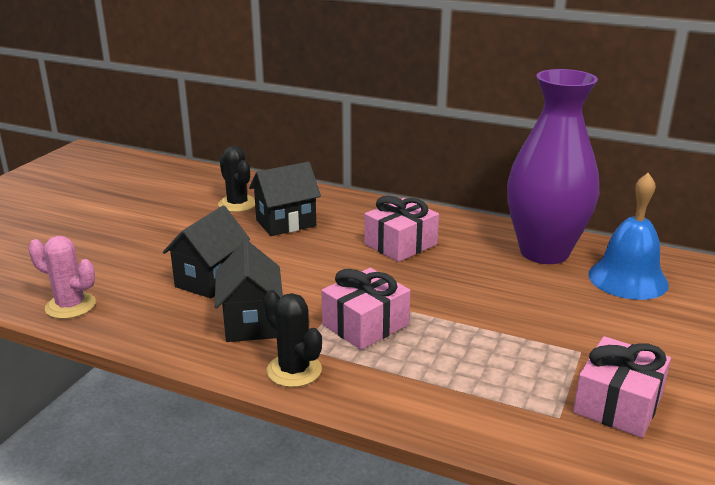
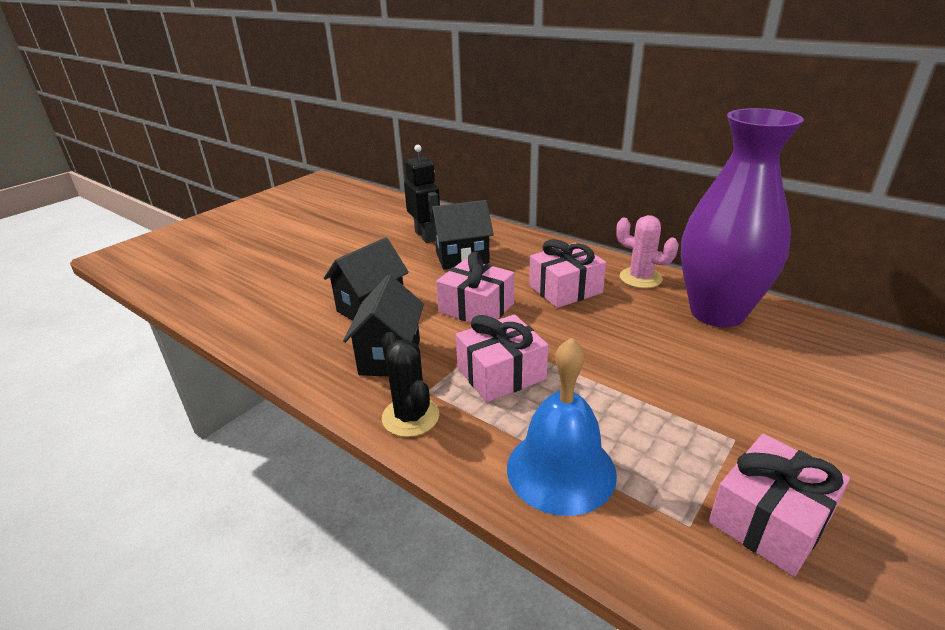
camera: 15 degrees right, 5 degrees up
(70, 306) = (240, 320): pink cactus -> pink cactus (640, 278)
(237, 204) = (425, 236): black cactus -> black robot
(319, 269) = (476, 308): none -> pink gift
(628, 279) = (810, 354): blue bell -> blue bell (561, 470)

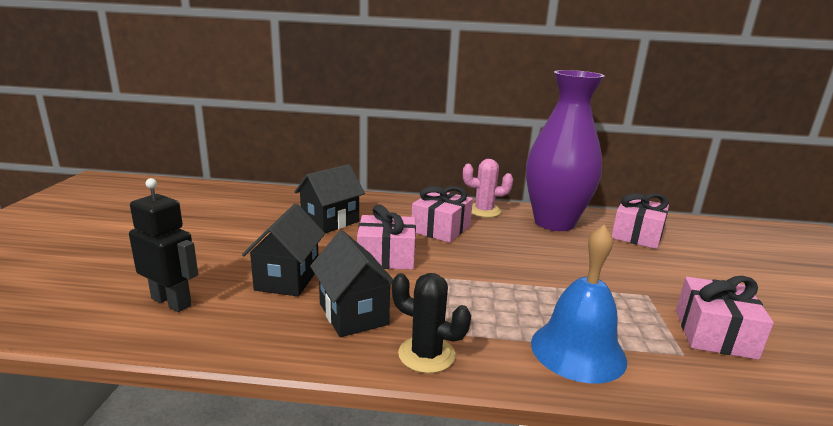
camera: 35 degrees left, 10 degrees down
(425, 236) = (275, 211): black robot -> black robot (172, 302)
(501, 373) = (461, 299): pink gift -> pink gift (636, 235)

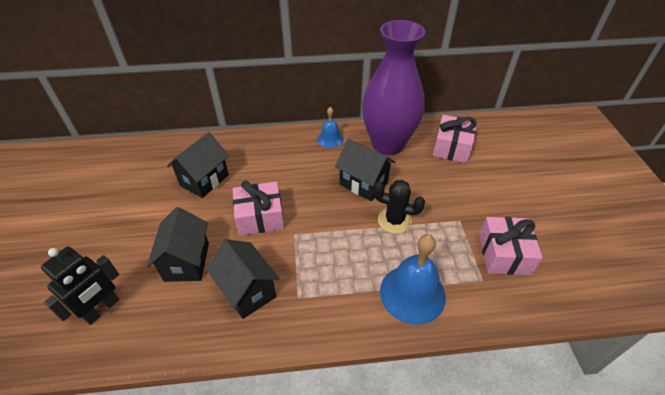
camera: 10 degrees left, 25 degrees up
(172, 302) = (102, 309): black robot -> black robot turned 105 degrees clockwise
(426, 354) = (308, 322): black cactus -> black cactus (394, 220)
(441, 229) = (298, 171): pink gift -> none
(484, 211) = (330, 139): pink cactus -> blue bell
(520, 248) = (363, 183): none -> black house

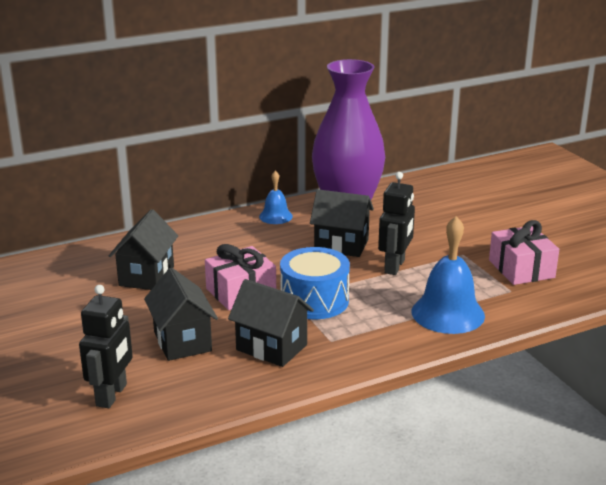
camera: 20 degrees left, 20 degrees down
(310, 243) = (314, 301): none -> blue drum
(394, 220) = (395, 266): black cactus -> black robot
(452, 147) = (421, 200): pink gift -> none

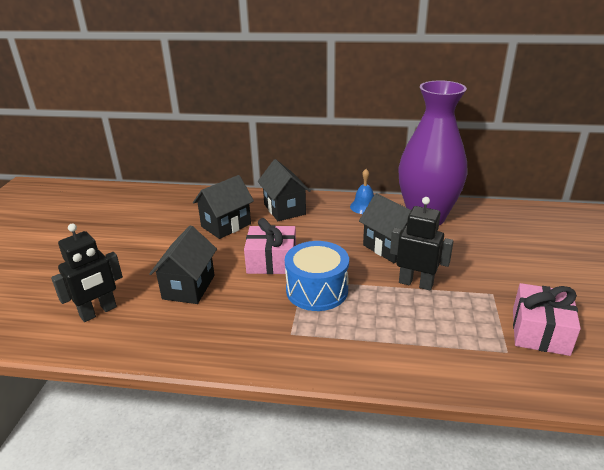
camera: 35 degrees right, 5 degrees up
(271, 347) = (240, 319): black house -> black house (284, 209)
(395, 266) = (416, 283): black robot -> black robot turned 120 degrees counterclockwise
(448, 313) = (419, 350): blue bell -> none

